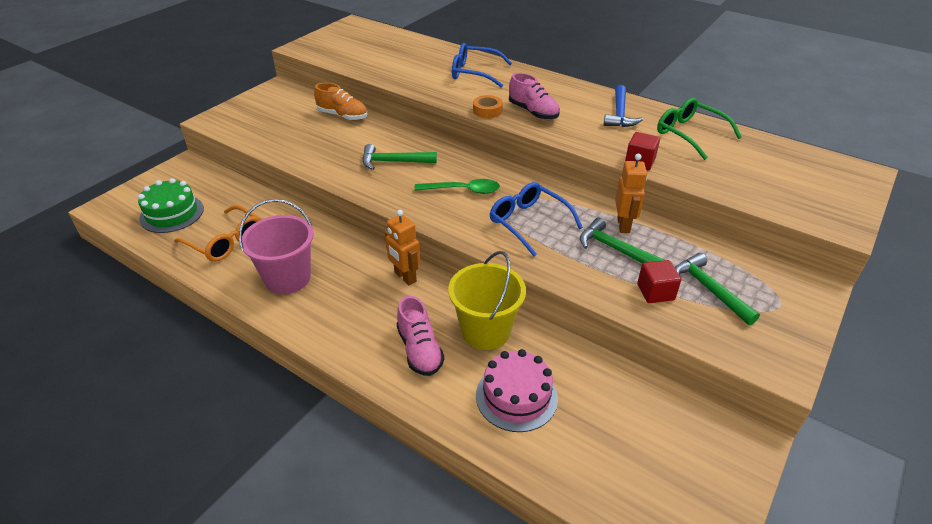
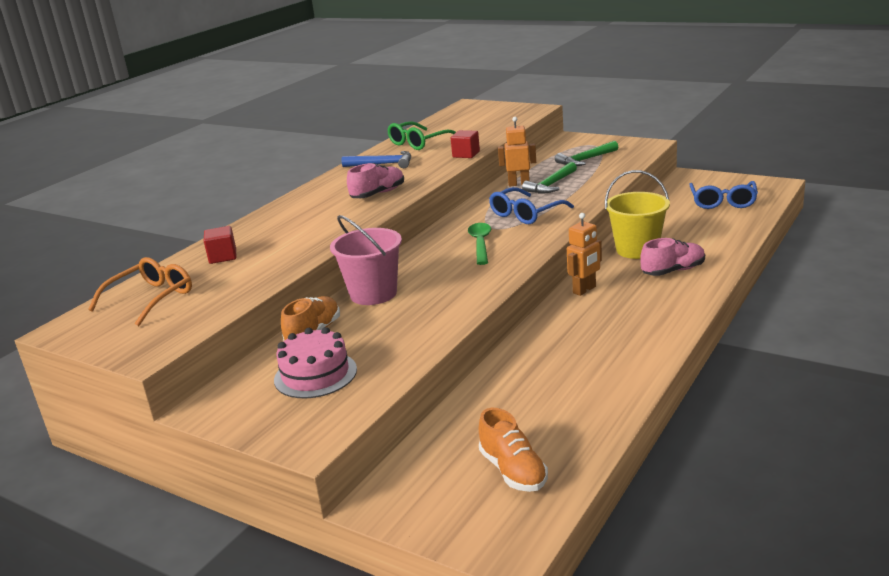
camera: 90 degrees left, 15 degrees down
(172, 213) = (513, 471): green cake -> orange shoe
(225, 241) = (562, 406): orange glasses -> orange glasses (151, 298)
(287, 278) = (611, 349): pink bucket -> pink bucket (373, 294)
(393, 162) = (430, 283): green hammer -> none
(474, 73) = (278, 228): blue glasses -> blue glasses (722, 202)
(487, 111) = (374, 212): orange tape -> none
(516, 396) = (697, 233): pink cake -> pink cake (315, 374)
(655, 292) = (596, 172): red cube -> red cube (223, 257)

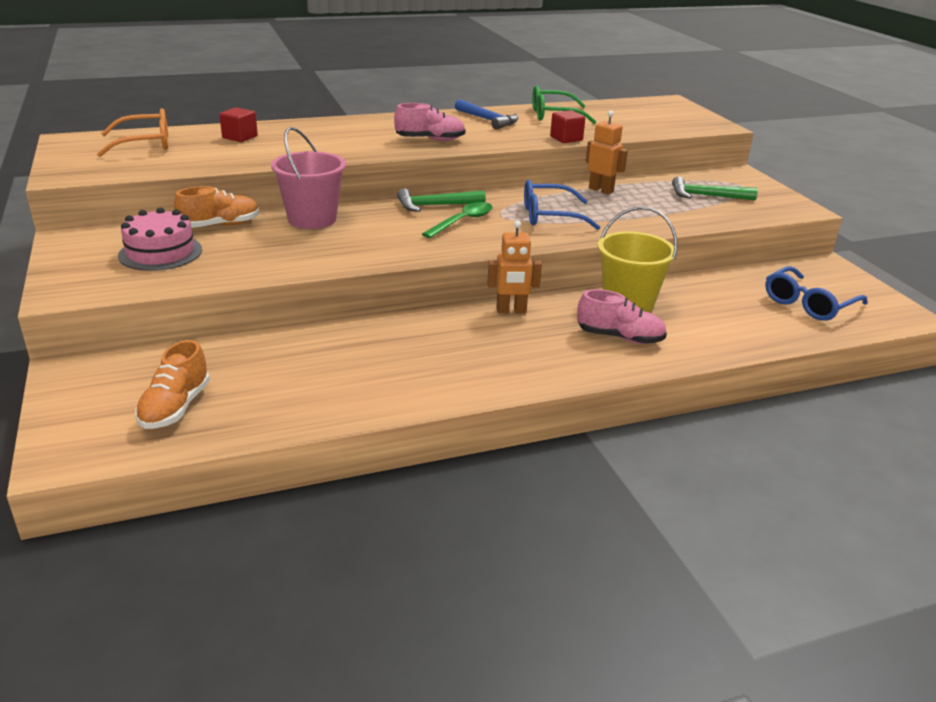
camera: 35 degrees right, 5 degrees up
(551, 185) = (626, 203): green hammer -> green hammer (435, 206)

